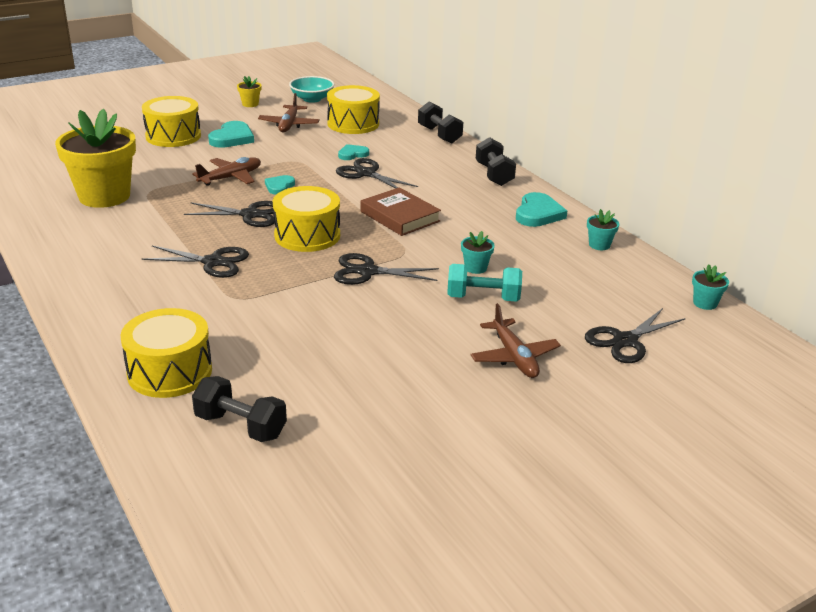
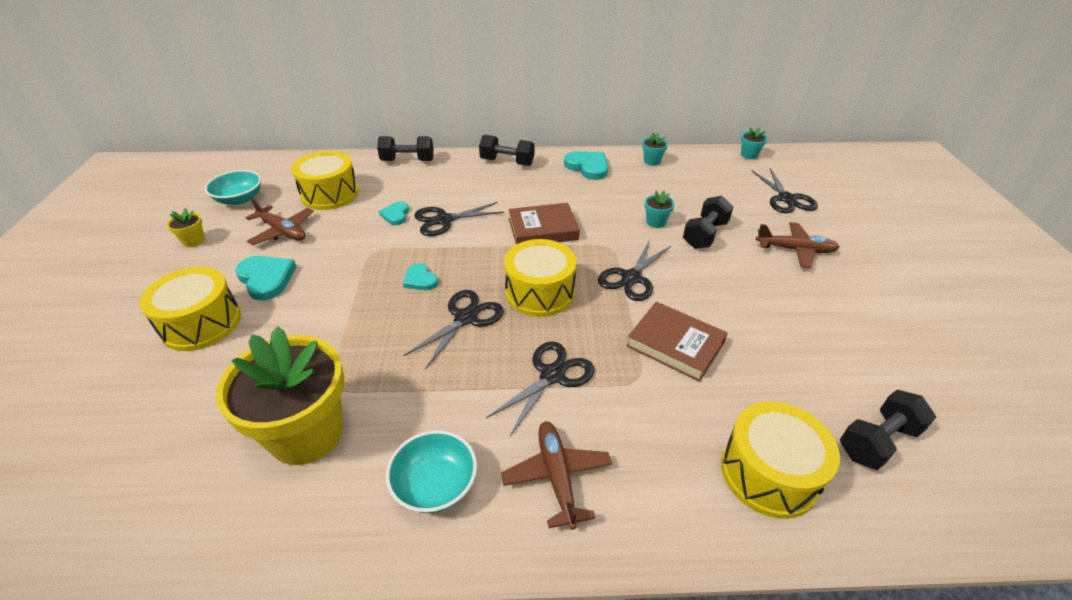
camera: 60 degrees left, 10 degrees up
(88, 246) = (435, 485): none -> turquoise bowl
(231, 178) = (366, 307): brown plane -> brown plane (557, 476)
(291, 308) = (675, 344): none -> brown book
(483, 298) = (704, 235): turquoise dumbbell -> black dumbbell

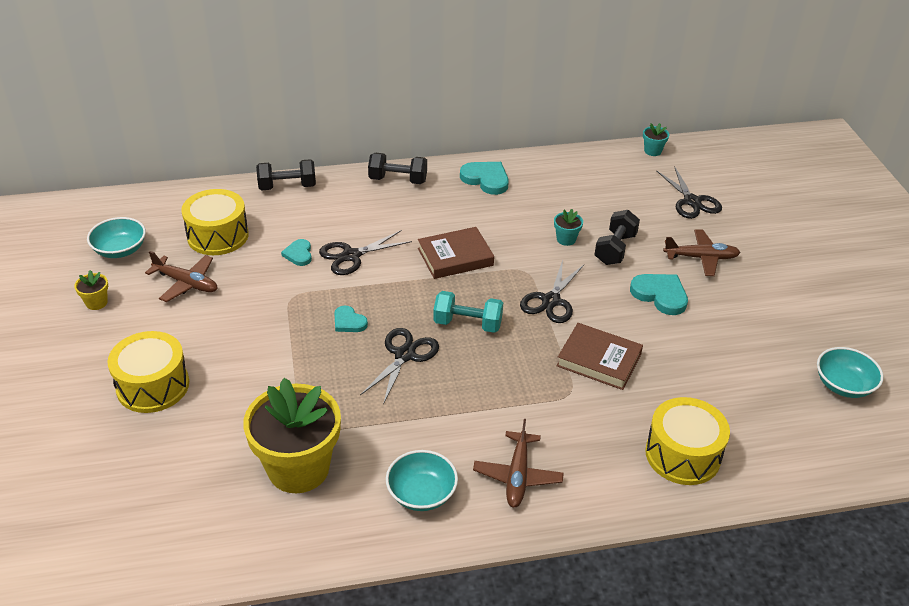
camera: 10 degrees left, 0 degrees up
(266, 279) = (194, 335): turquoise heart -> turquoise heart (660, 295)
(539, 292) = (467, 324): yellow drum -> turquoise dumbbell
(552, 375) = (496, 398): black scissors -> none
(557, 476) = (517, 476): brown plane -> brown plane turned 150 degrees counterclockwise
(652, 161) = (552, 167): turquoise flower pot -> none
(877, 441) = (766, 422): black dumbbell -> none
(973, 405) = (843, 385): none -> turquoise bowl

